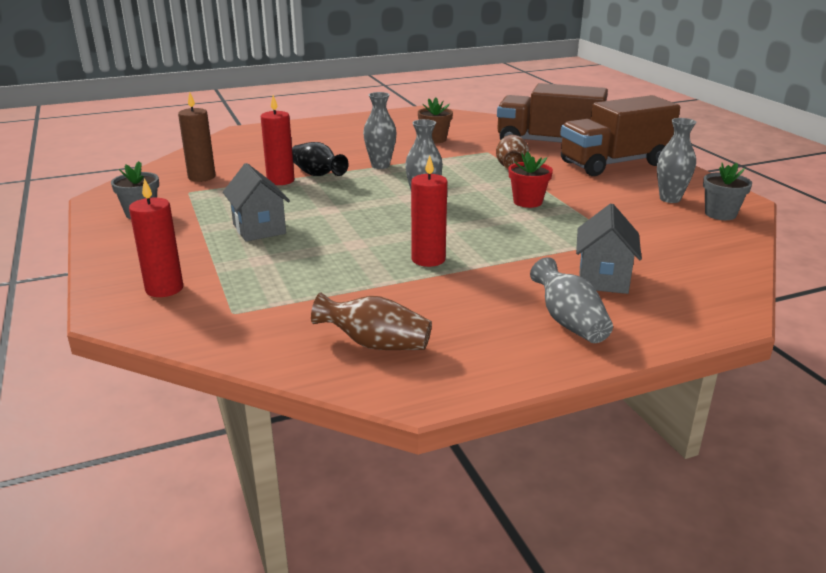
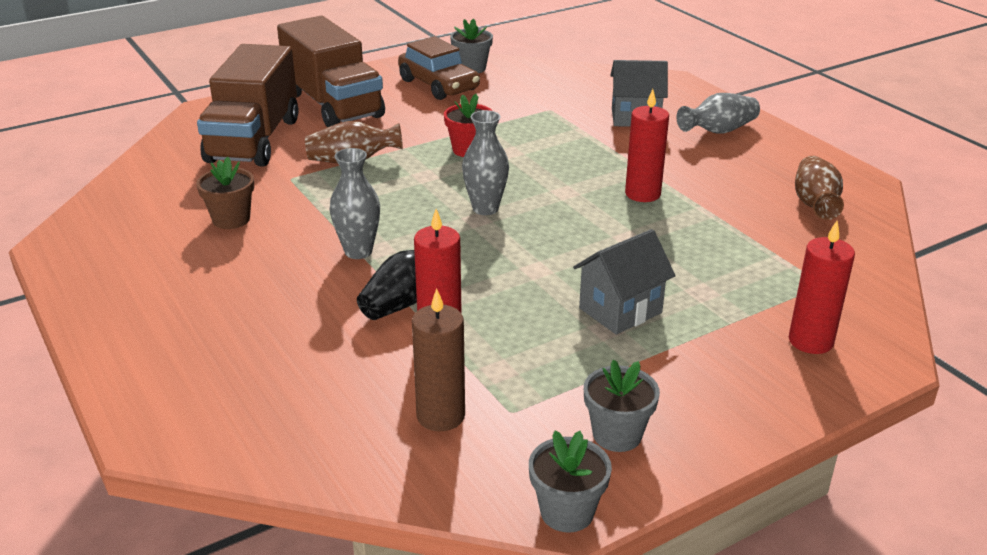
camera: 100 degrees left, 5 degrees up
(101, 197) = (567, 512): none -> grey flower pot
(670, 199) = (439, 85): grey vase -> brown car

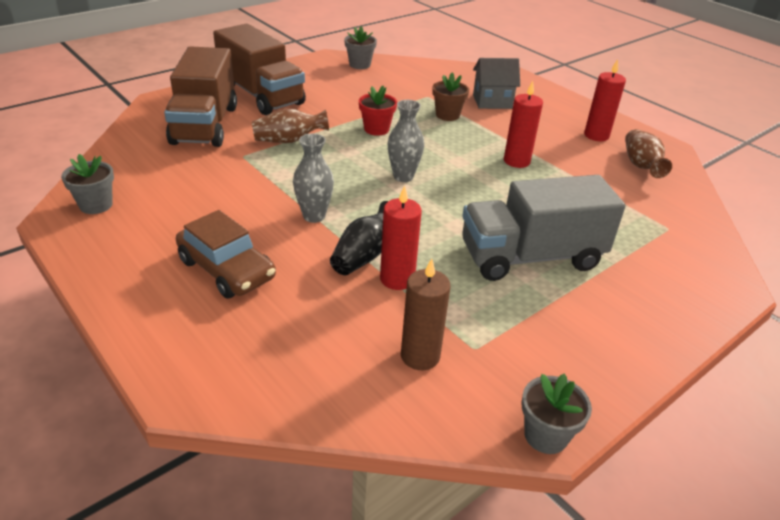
camera: 10 degrees left, 5 degrees up
(231, 219) = (203, 192): brown flower pot -> brown flower pot (447, 115)
(439, 85) = (338, 78): brown car -> brown car (227, 269)
(617, 435) = (562, 363): grey flower pot -> grey flower pot (96, 205)
(620, 310) = (531, 257): grey house -> grey truck
(718, 131) = (554, 111): grey vase -> none
(810, 341) = (676, 275): red candle -> red candle (596, 135)

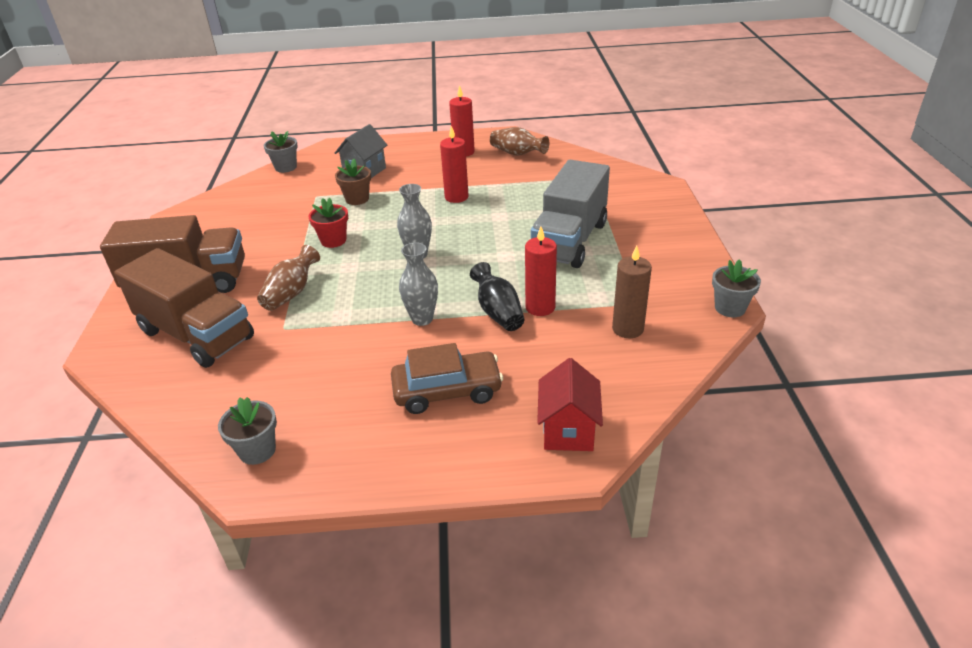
camera: 50 degrees left, 0 degrees up
(223, 369) = (568, 430): none -> red house
(360, 65) = (213, 208): grey flower pot -> grey flower pot (286, 167)

